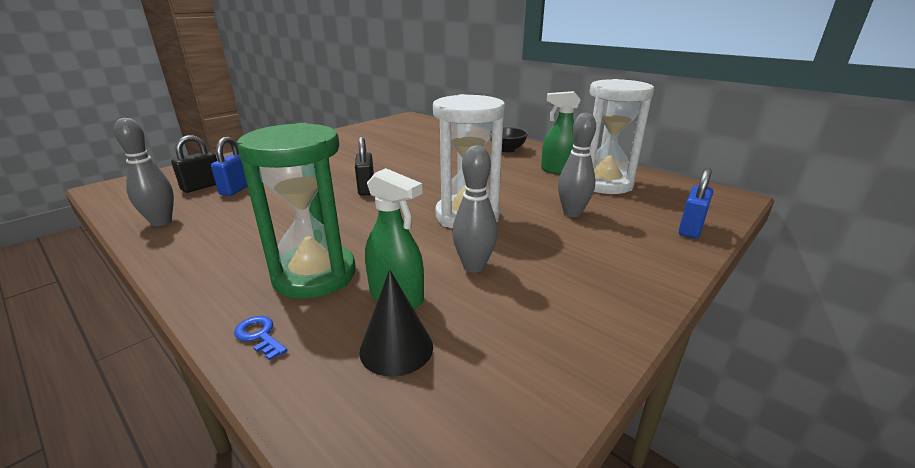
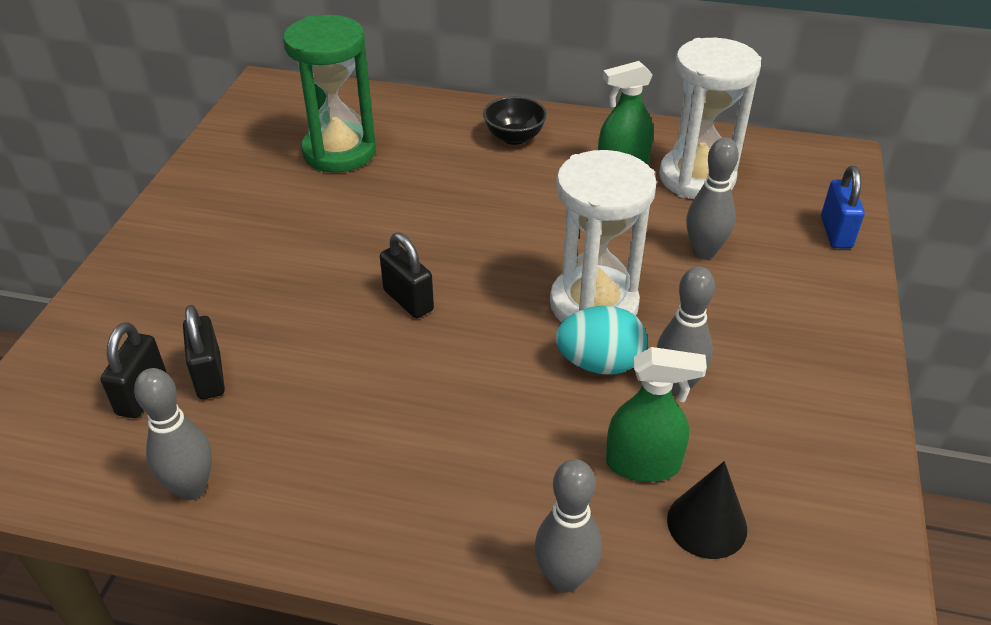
camera: 30 degrees left, 15 degrees up
(237, 189) = (209, 376): blue padlock -> black padlock
(259, 335) = (565, 578): blue key -> grey bowling pin
(314, 275) = (524, 477): green hourglass -> green hourglass (339, 152)
(435, 241) = (599, 363): none -> turquoise egg

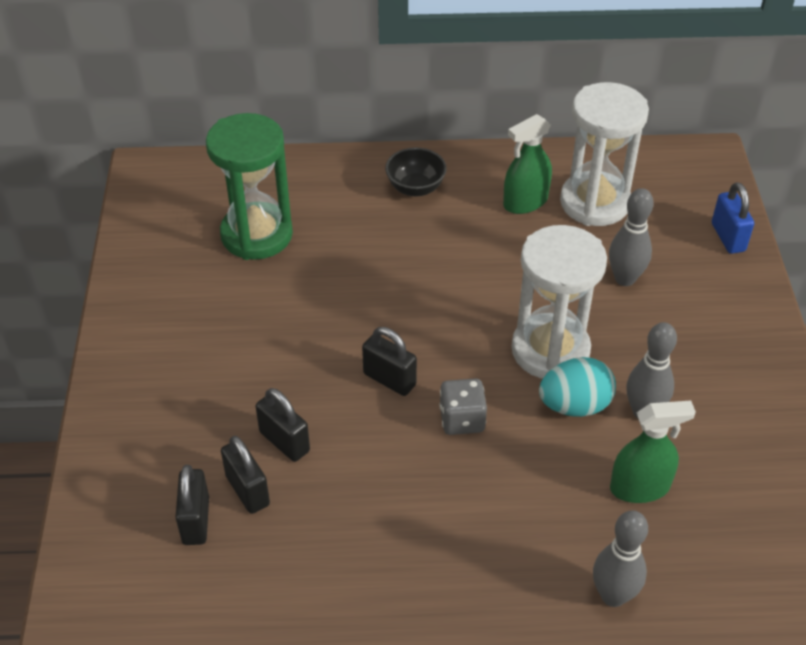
camera: 15 degrees left, 5 degrees up
(191, 488) = (283, 594): grey bowling pin -> none
(271, 338) = (284, 441): none -> black padlock
(468, 353) = (462, 419): none -> grey dice
(707, 524) = (704, 526): black cone -> none

